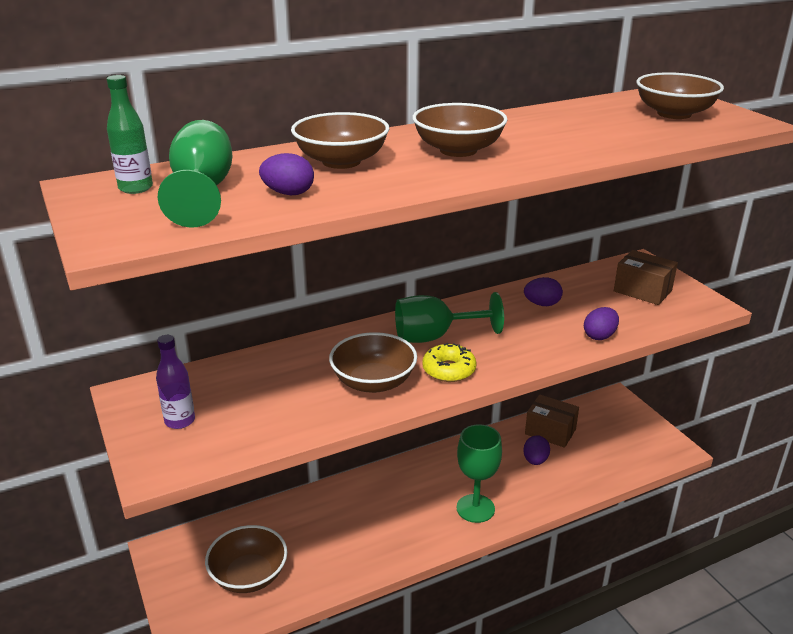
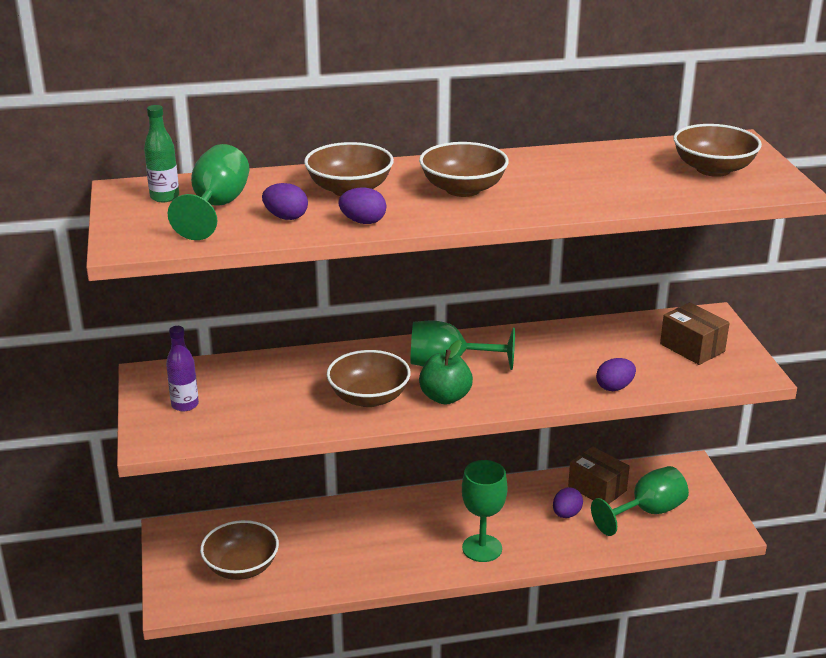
camera: 15 degrees right, 0 degrees up
(449, 370) = (445, 397): yellow donut -> green apple
(542, 304) = (575, 347): purple egg -> purple egg (363, 222)
(602, 446) = (647, 512): none -> green goblet

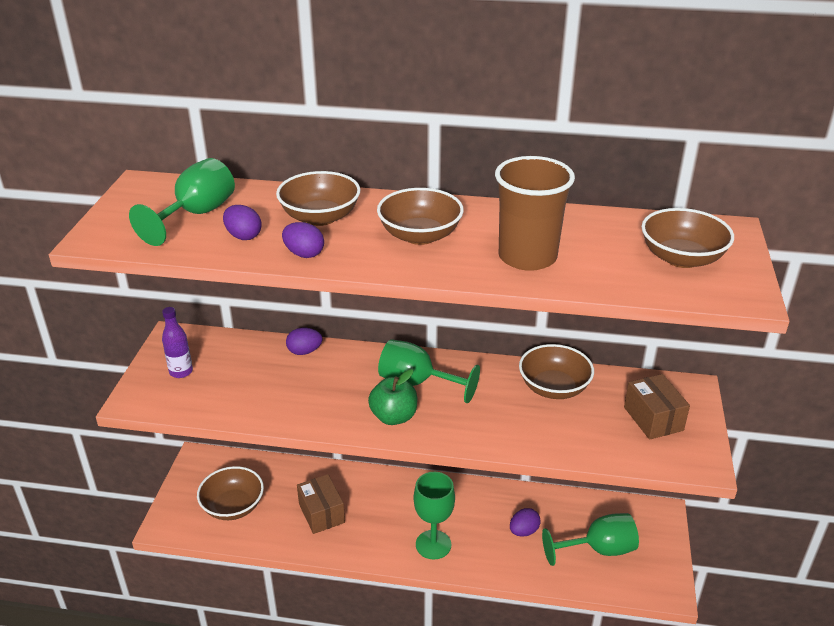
camera: 20 degrees right, 5 degrees up
(164, 197) = (165, 196): green bottle -> none
(369, 397) = (329, 401): brown bowl -> brown bowl (554, 388)
(578, 190) = (527, 257): none -> brown cup
(597, 488) = (564, 513): brown box -> brown box (321, 513)
(614, 387) = (553, 444): purple egg -> purple egg (304, 351)

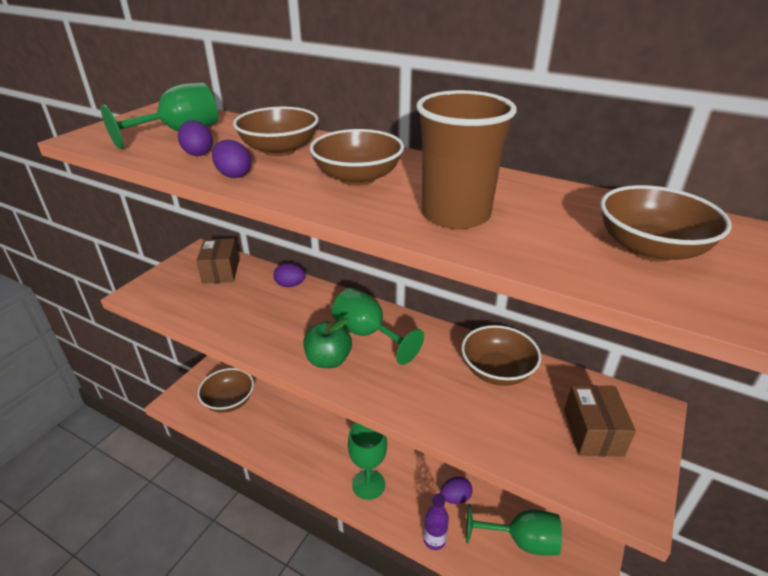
camera: 20 degrees right, 0 degrees up
(181, 372) = (186, 279): purple bottle -> purple bottle (434, 540)
(321, 513) = (291, 427): brown box -> brown box (221, 271)

